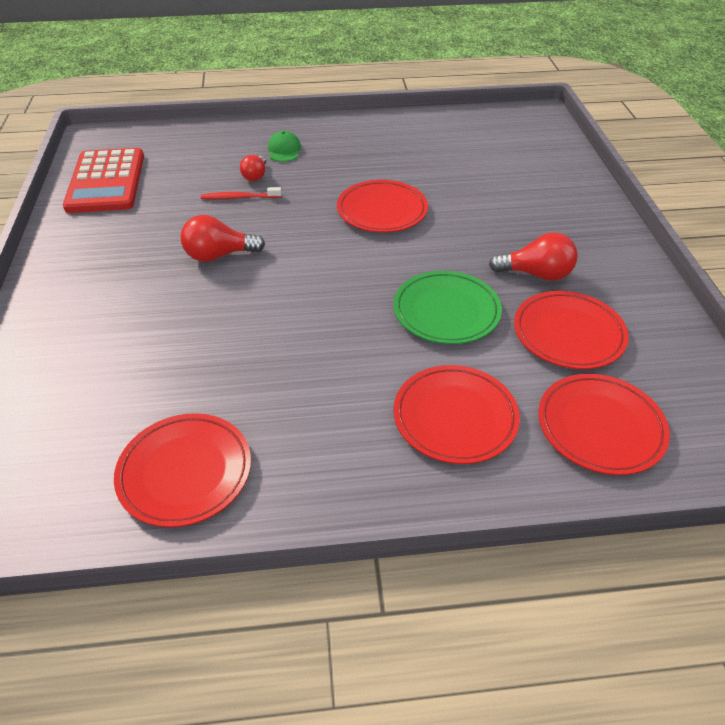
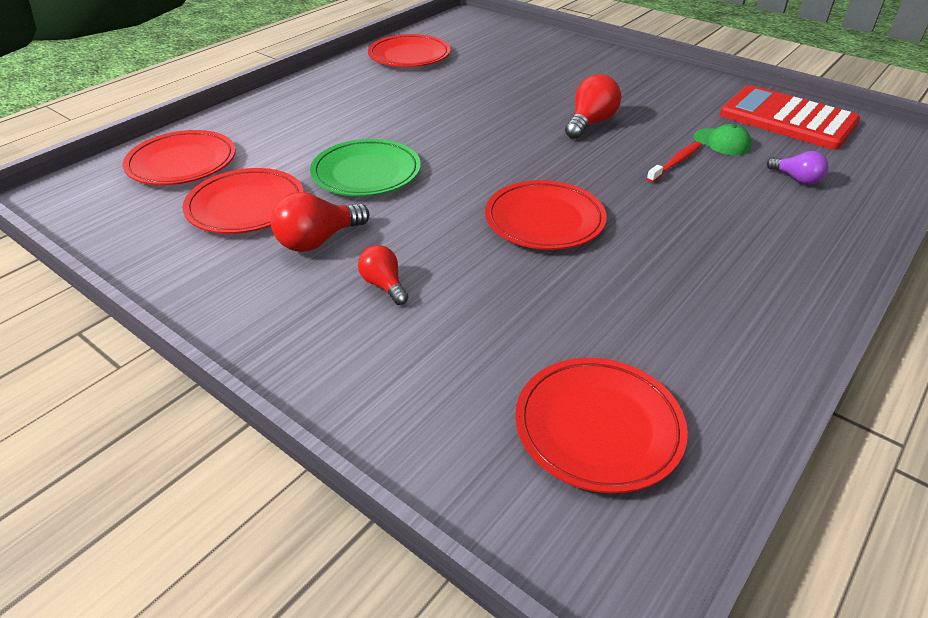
camera: 135 degrees right, 5 degrees down
(207, 155) = (796, 179): none -> purple light bulb
(255, 176) = (712, 186): red light bulb -> red light bulb (384, 285)
(284, 150) = (760, 226): green cap -> green cap (722, 142)
(455, 417) = (291, 126): red plate -> red plate (598, 427)

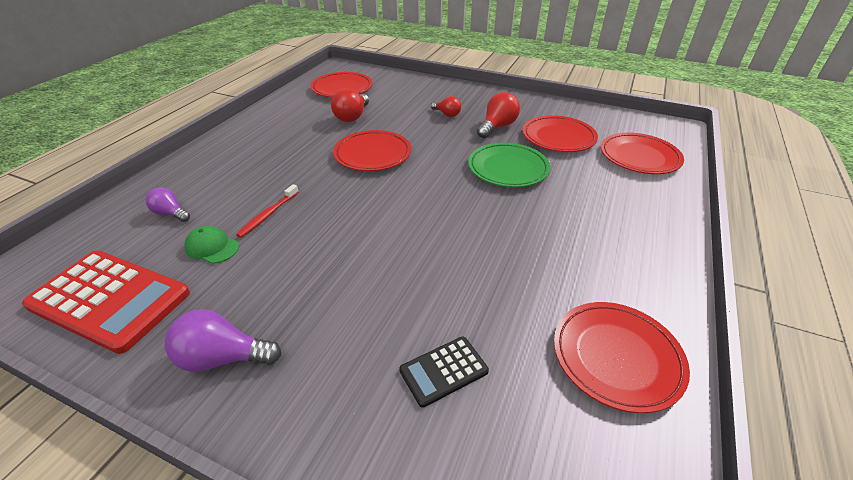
camera: 165 degrees right, 0 degrees up
(522, 63) = (443, 371): none -> black calculator
(590, 123) = (340, 252): red light bulb -> red light bulb (352, 117)
(670, 83) = (223, 358): none -> purple light bulb

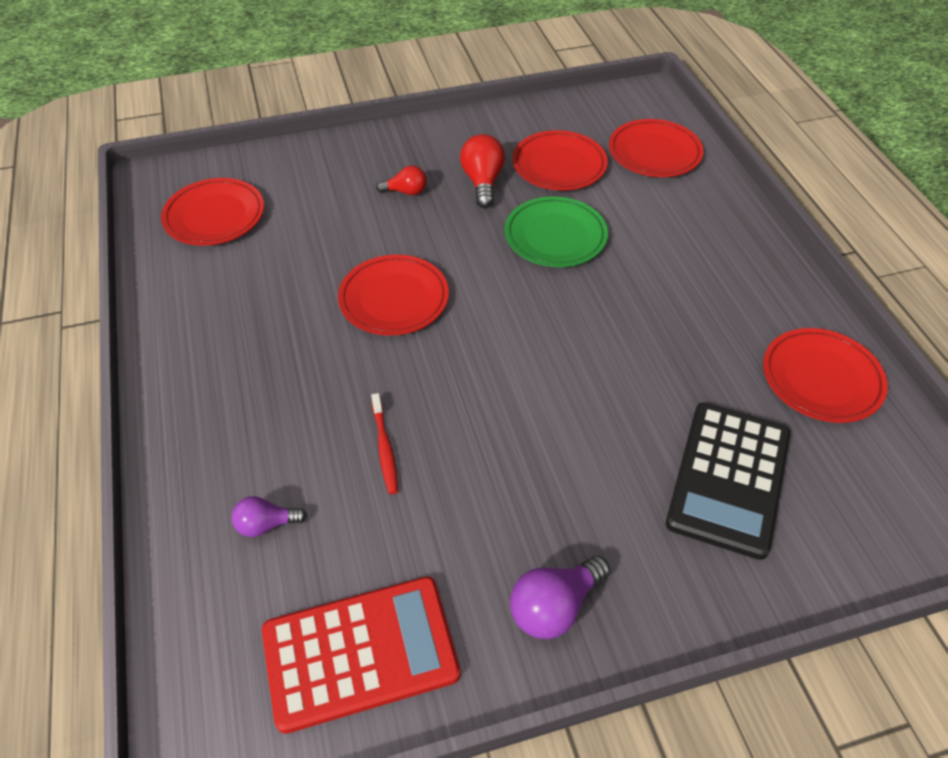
camera: 40 degrees left, 10 degrees up
(212, 247) = (380, 524): green cap -> none
(352, 117) = (294, 257): red light bulb -> none
(443, 371) = (728, 478): black calculator -> black calculator, size x2.00

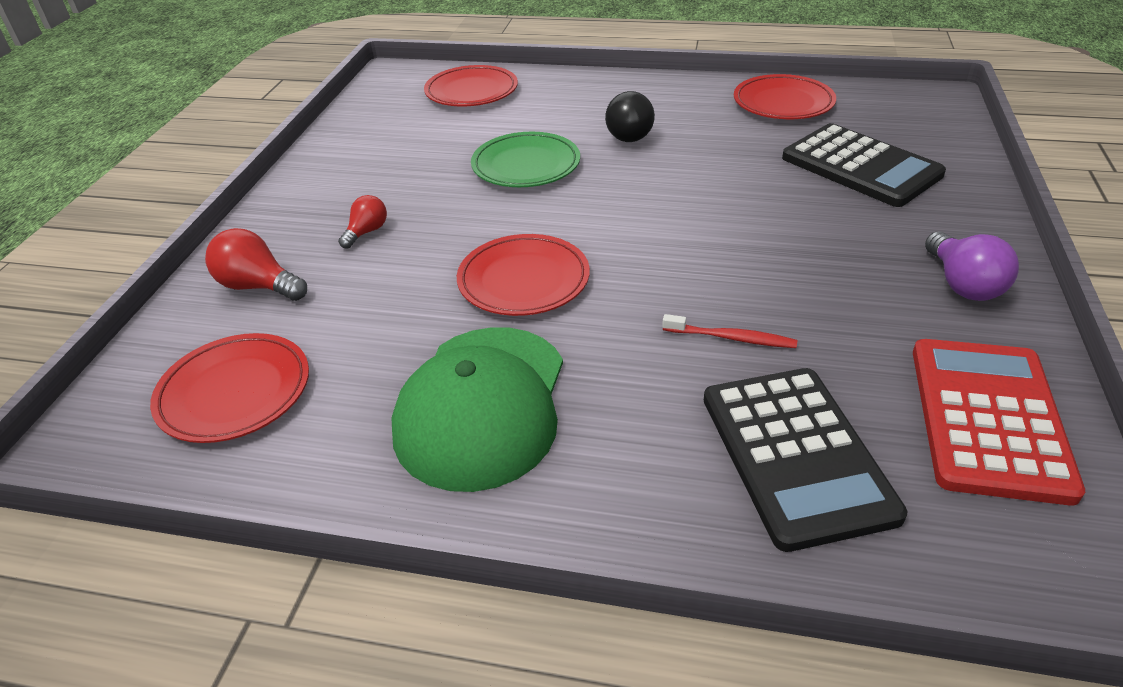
camera: 60 degrees left, 10 degrees down
(248, 333) = (482, 405): none -> green cap
(266, 524) = (795, 455): purple light bulb -> black calculator
(483, 182) = (407, 183): red light bulb -> red light bulb (258, 286)
(559, 165) = (433, 138): red plate -> none
(658, 280) = (627, 134): none -> black light bulb

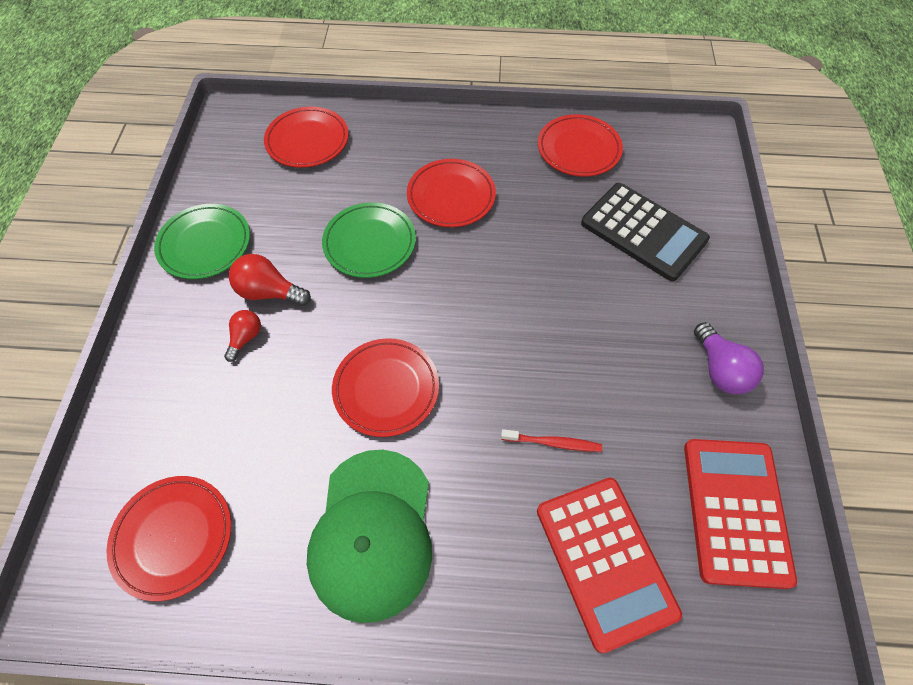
camera: 10 degrees left, 20 degrees up
(258, 286) = (166, 412): red light bulb -> red light bulb (269, 292)
(340, 161) = (205, 244): none -> green plate
(627, 134) = (451, 196): black light bulb -> red plate
(795, 455) = (605, 561): black calculator -> red calculator

